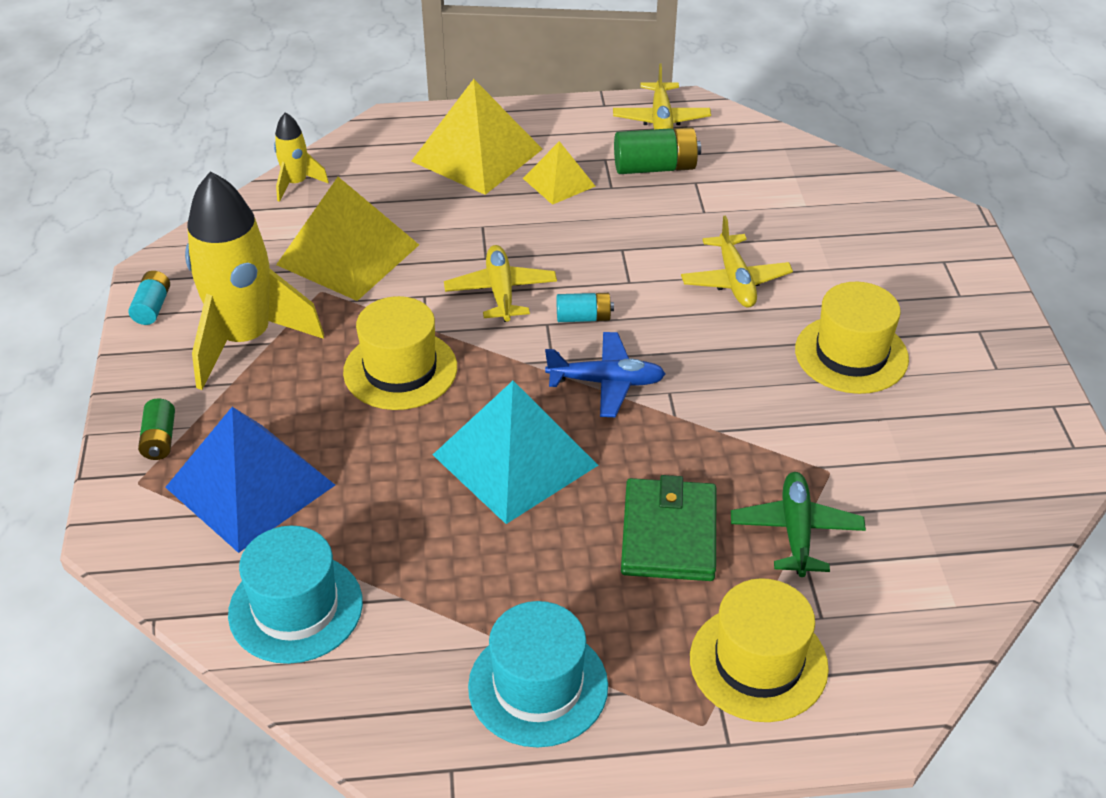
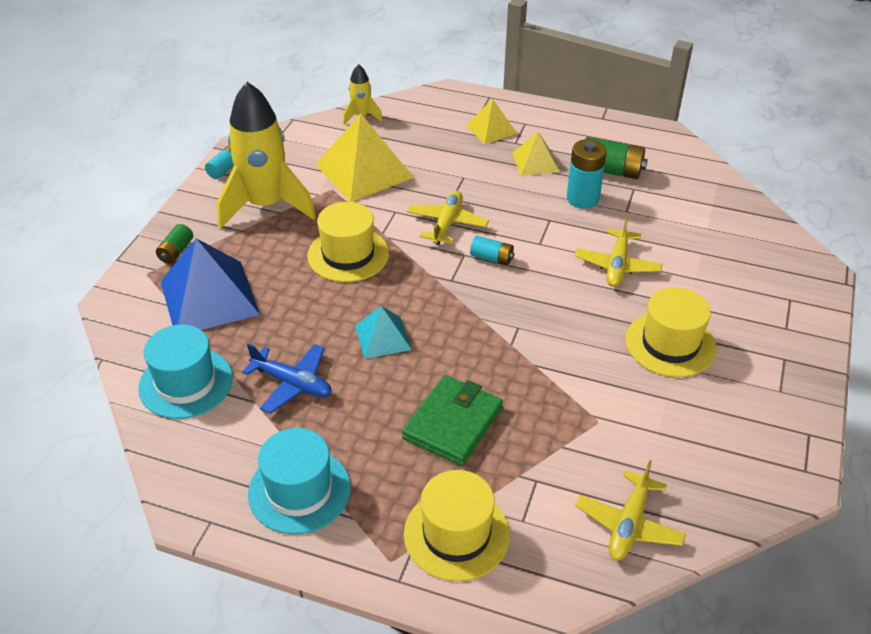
camera: 25 degrees right, 0 degrees up
(477, 155) = (491, 129): yellow pyramid -> yellow pyramid, size x0.55
(514, 460) = (382, 337): turquoise pyramid -> turquoise pyramid, size x0.55
(606, 382) = (478, 306): blue plane -> blue plane (292, 383)
(644, 211) = (582, 199): none -> turquoise battery
(661, 119) = (637, 138): yellow plane -> yellow plane (629, 524)
(796, 531) = (544, 454): green plane -> none

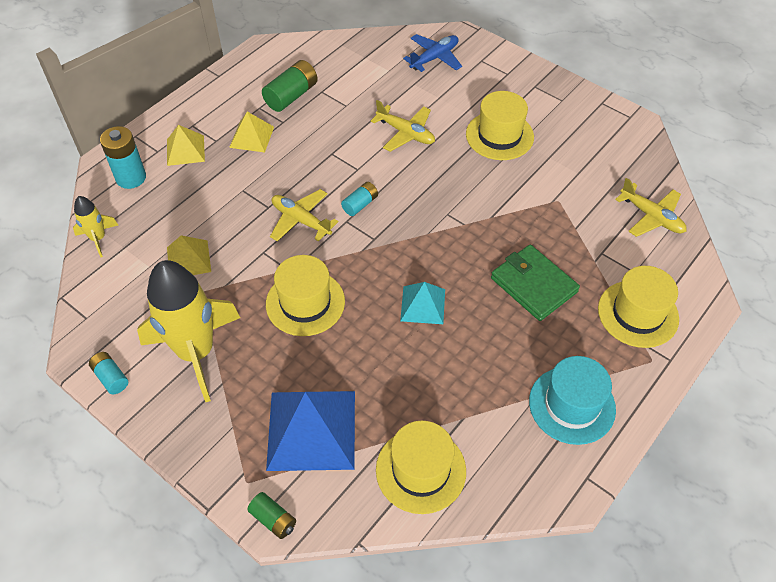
camera: 70 degrees left, 10 degrees up
(176, 251) = (225, 448): green battery -> green battery (273, 519)
(186, 383) = (421, 470): turquoise hat -> yellow hat
(292, 383) = (452, 384): blue plane -> blue plane (434, 58)
(364, 171) = (188, 259): yellow pyramid -> yellow pyramid, size x0.55
(582, 199) = (317, 125): turquoise battery -> turquoise battery (131, 178)

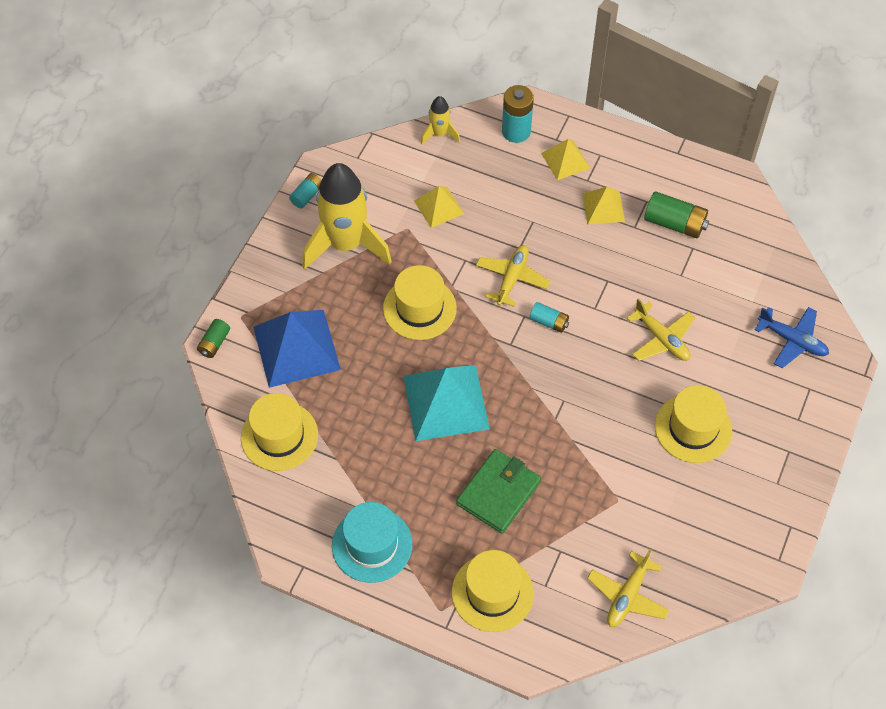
camera: 75 degrees right, 5 degrees up
(405, 133) = (661, 339): yellow plane -> yellow plane turned 60 degrees counterclockwise
(423, 305) = (445, 402): turquoise pyramid -> turquoise pyramid, size x1.82

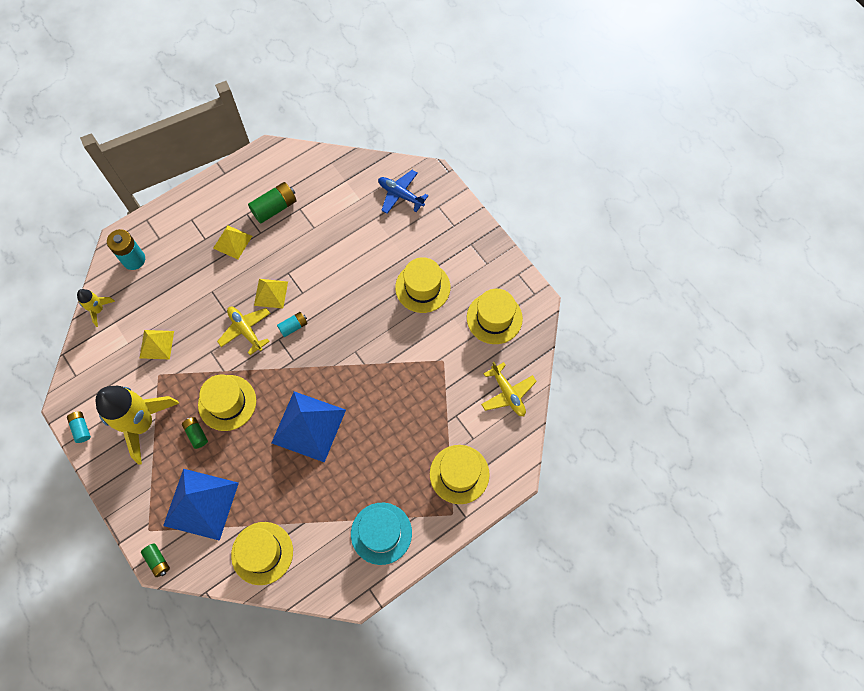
camera: 60 degrees left, 10 degrees up
(367, 300) = (196, 434): none -> green battery
(445, 402) = (308, 426): turquoise pyramid -> blue pyramid
(498, 493) = (394, 430): green wallet -> none
(565, 160) = (180, 243): yellow pyramid -> yellow pyramid (271, 293)
(661, 339) = (350, 267): yellow plane -> none
(712, 529) = (494, 318): none -> yellow hat
(792, 340) = (400, 195): blue plane -> blue plane turned 120 degrees counterclockwise

